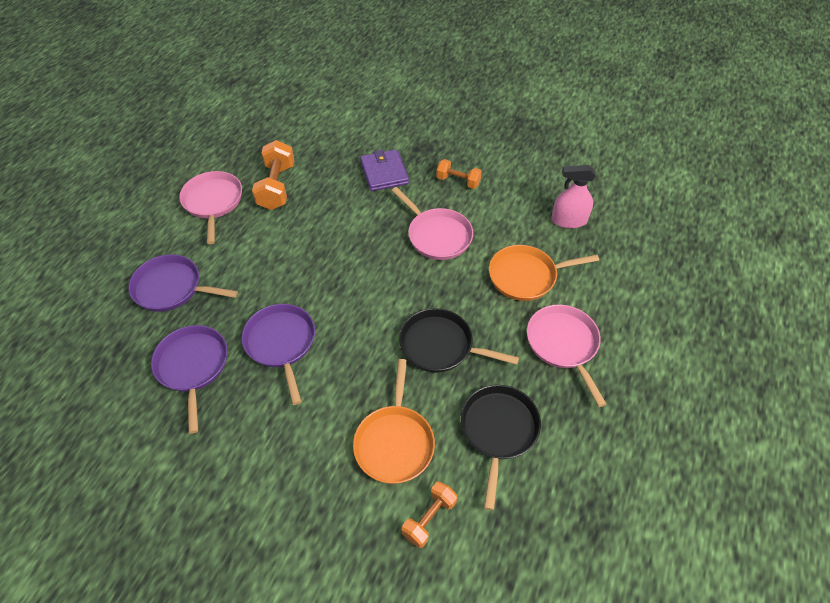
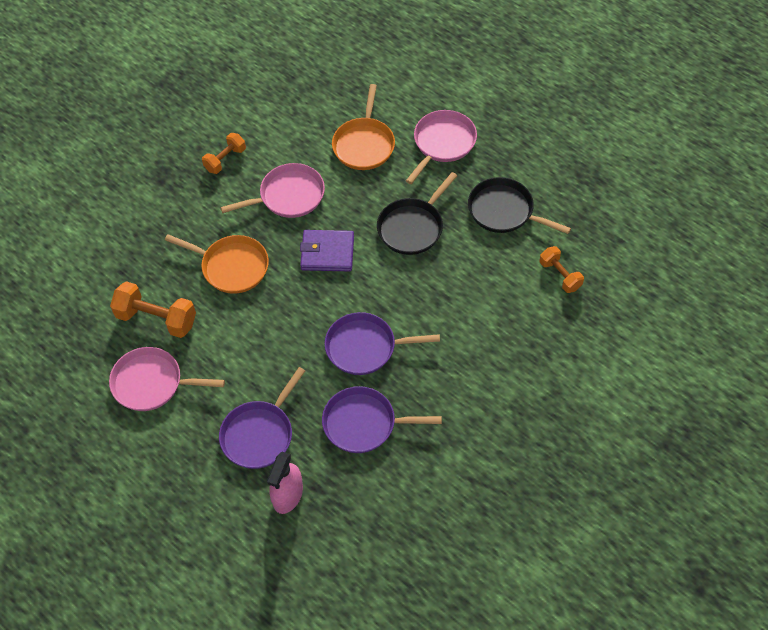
camera: 70 degrees left, 5 degrees up
(384, 172) = (182, 218): purple wallet -> purple wallet (327, 253)
(394, 442) = (492, 282): orange pan -> orange pan (232, 267)
(563, 344) = (443, 143): pink pan -> pink pan turned 120 degrees clockwise
(569, 220) = (314, 92): pink spray bottle -> pink spray bottle (288, 495)

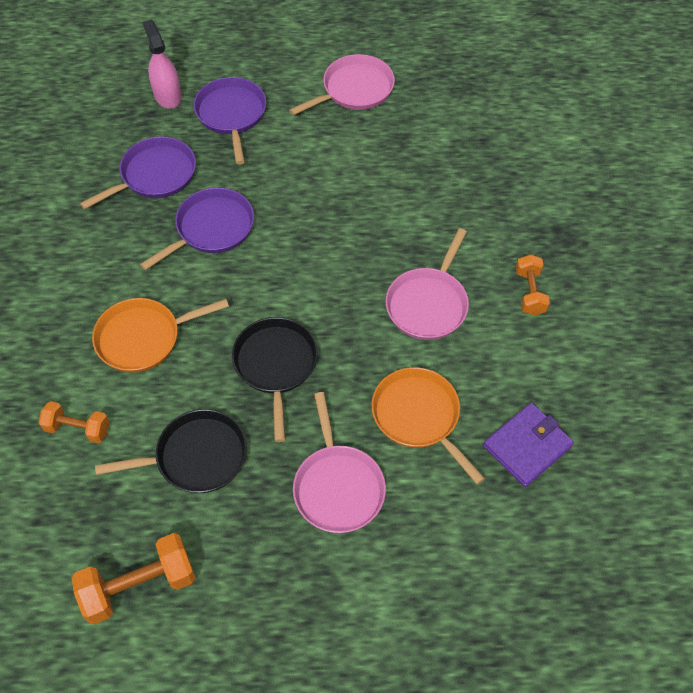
camera: 135 degrees right, 0 degrees up
(157, 319) = (409, 129): orange dumbbell -> orange dumbbell (139, 586)
(232, 267) = (400, 208): orange pan -> orange pan (143, 338)
(327, 253) = (331, 280): purple wallet -> purple wallet (527, 446)

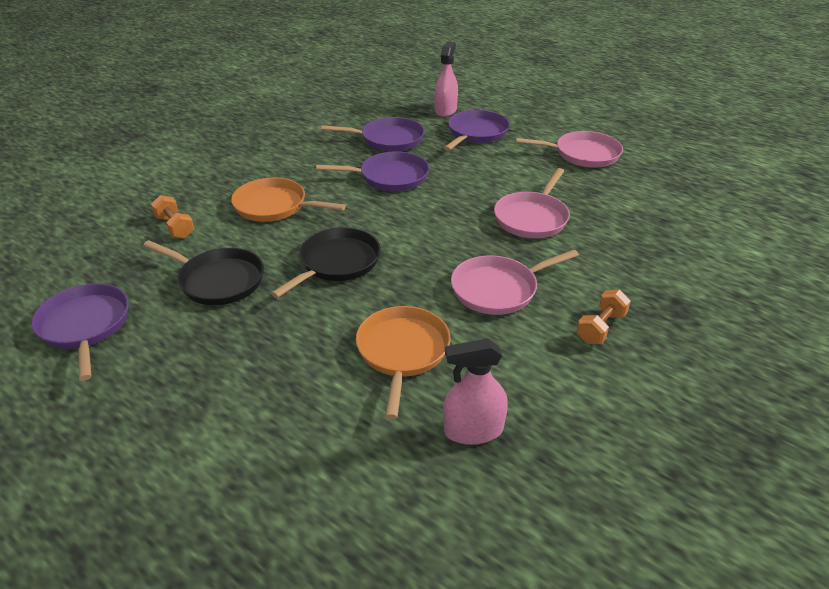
camera: 40 degrees right, 20 degrees down
(139, 586) = (85, 326): orange dumbbell -> purple pan
(338, 487) = (283, 356): pink pan -> pink pan (532, 218)
(527, 446) = (473, 430): purple wallet -> pink spray bottle

